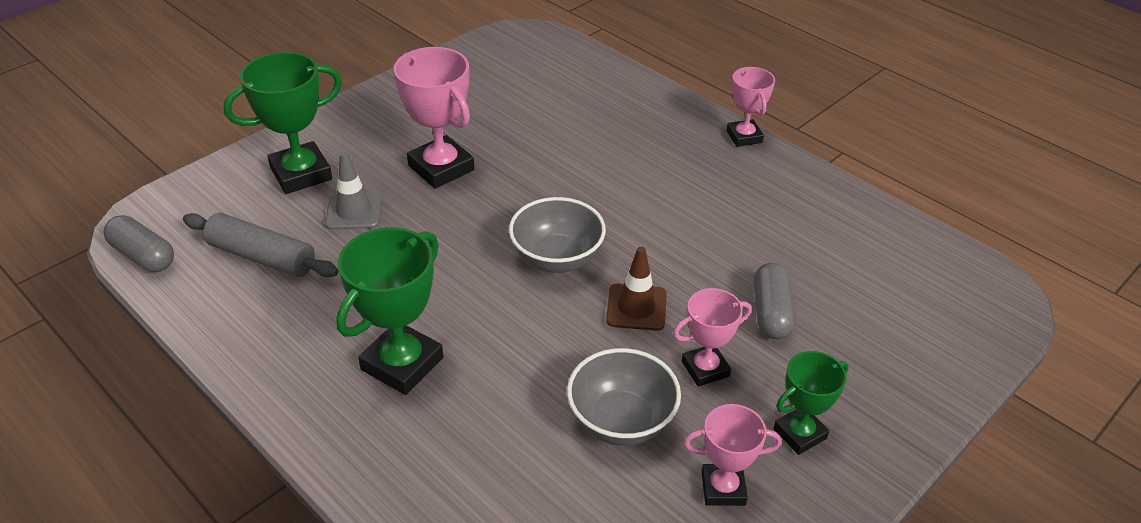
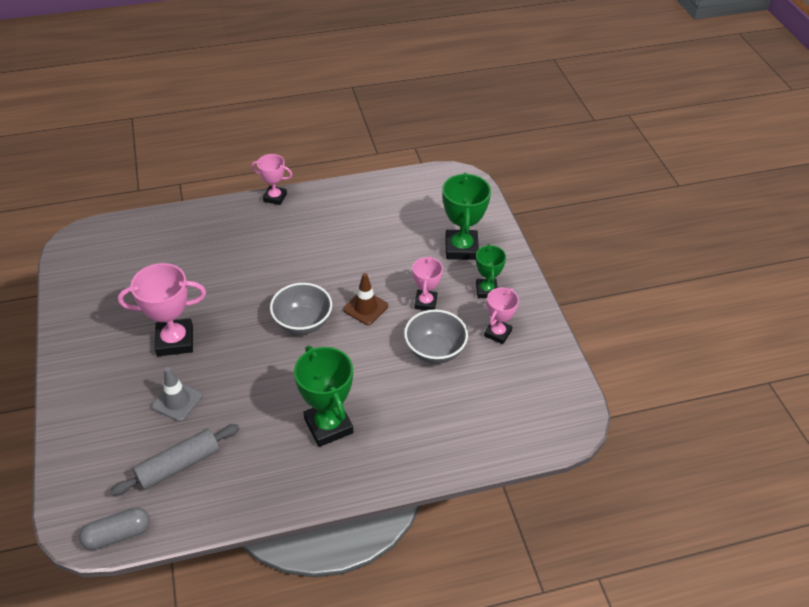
camera: 60 degrees left, 5 degrees up
(301, 174) = (111, 416): green trophy -> green trophy (461, 248)
(771, 312) = (409, 259): grey capsule -> none

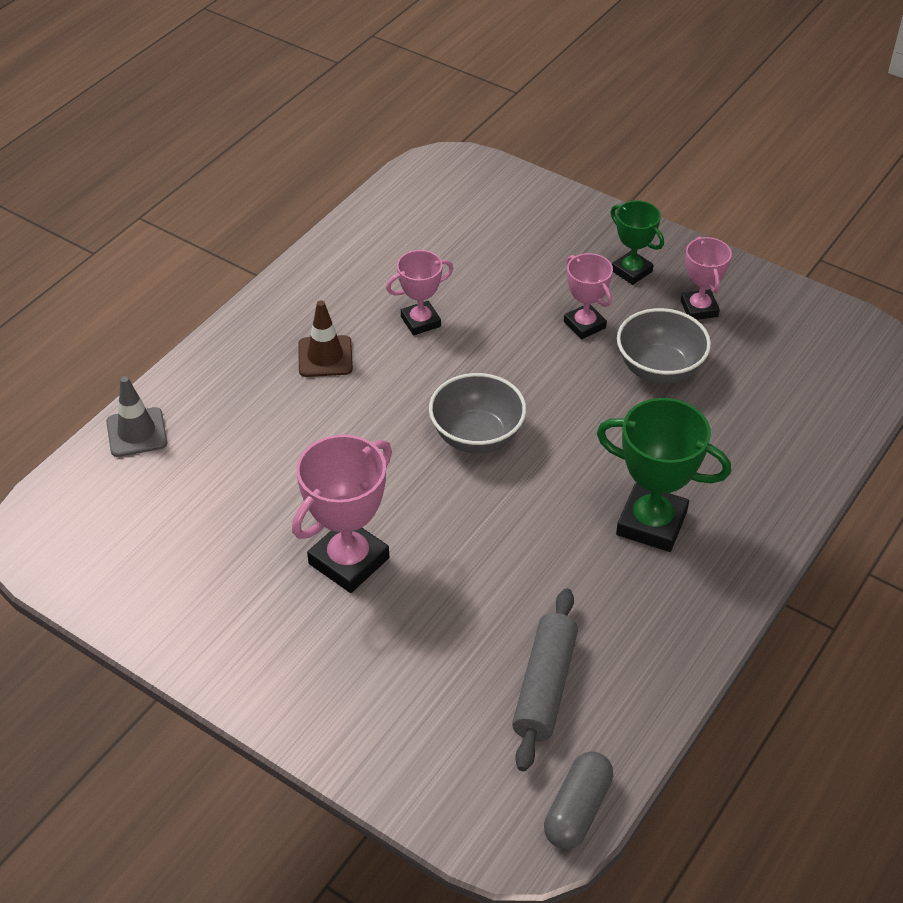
camera: 40 degrees left, 0 degrees up
(177, 401) = (446, 623): grey traffic cone -> grey traffic cone (136, 432)
(275, 197) = (245, 316): pink trophy -> pink trophy (420, 321)
(365, 308) = (526, 373): brown traffic cone -> brown traffic cone (325, 357)
(461, 248) = (547, 242): green trophy -> none

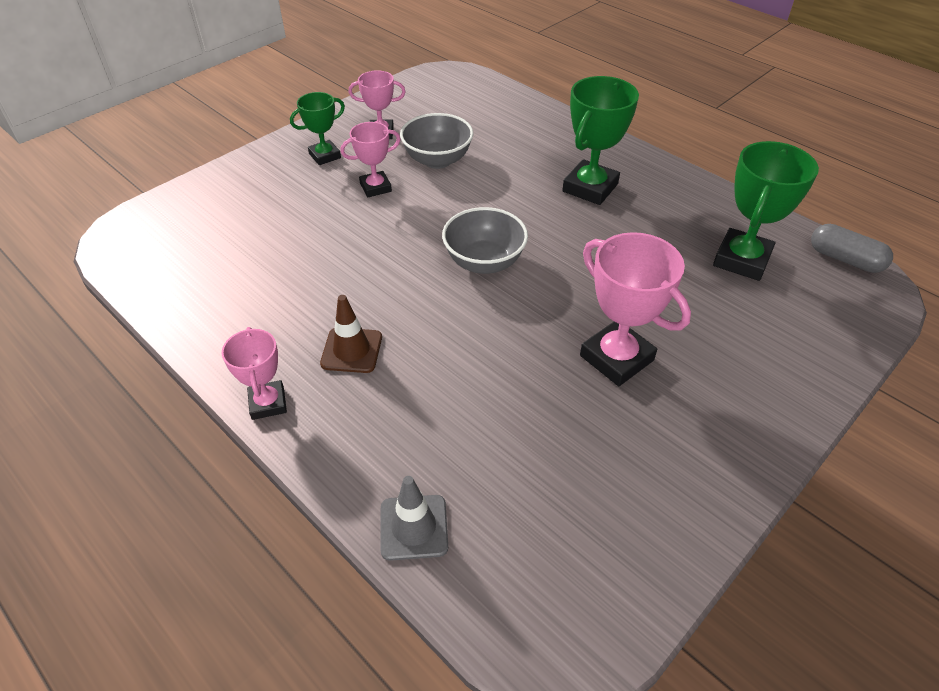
camera: 80 degrees left, 0 degrees up
(420, 321) = (331, 279): pink trophy -> pink trophy (268, 403)
(545, 686) = (741, 260): grey rolling pin -> green trophy

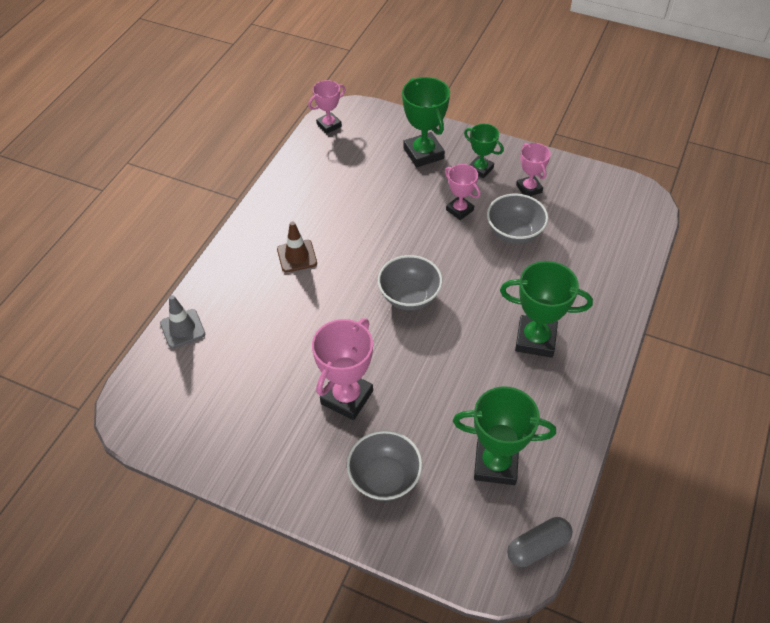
camera: 70 degrees right, 5 degrees up
(261, 190) = (423, 153): none -> green trophy
(268, 403) = (243, 235): pink trophy -> pink trophy (329, 125)
(745, 353) = (384, 478): none -> grey bowl
(845, 259) = (538, 547): grey capsule -> grey capsule turned 45 degrees clockwise

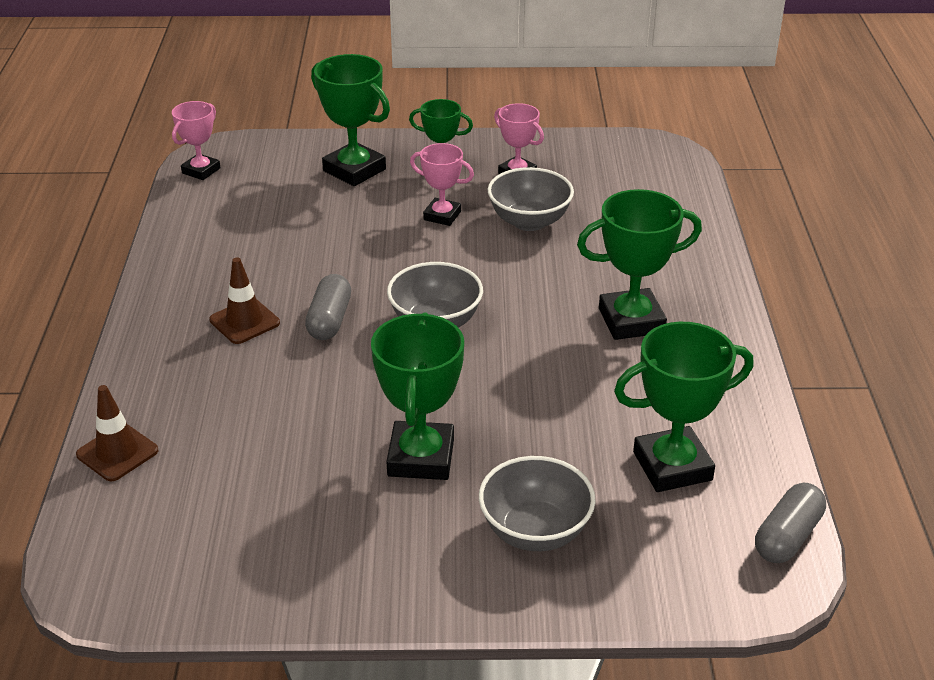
camera: 25 degrees left, 15 degrees down
(182, 329) = (117, 453): grey traffic cone -> brown traffic cone
(346, 272) = (329, 320): none -> grey capsule
(347, 397) = (421, 457): pink trophy -> green trophy

